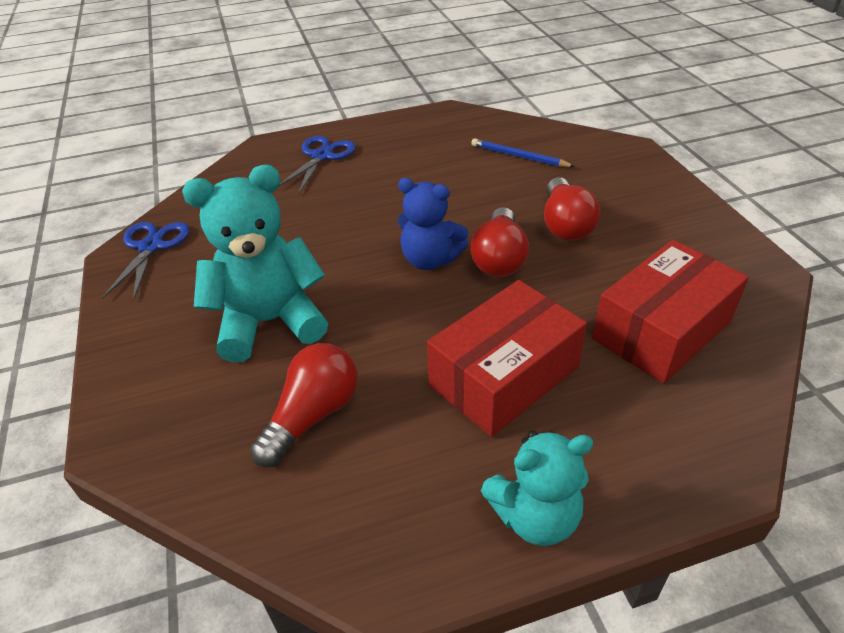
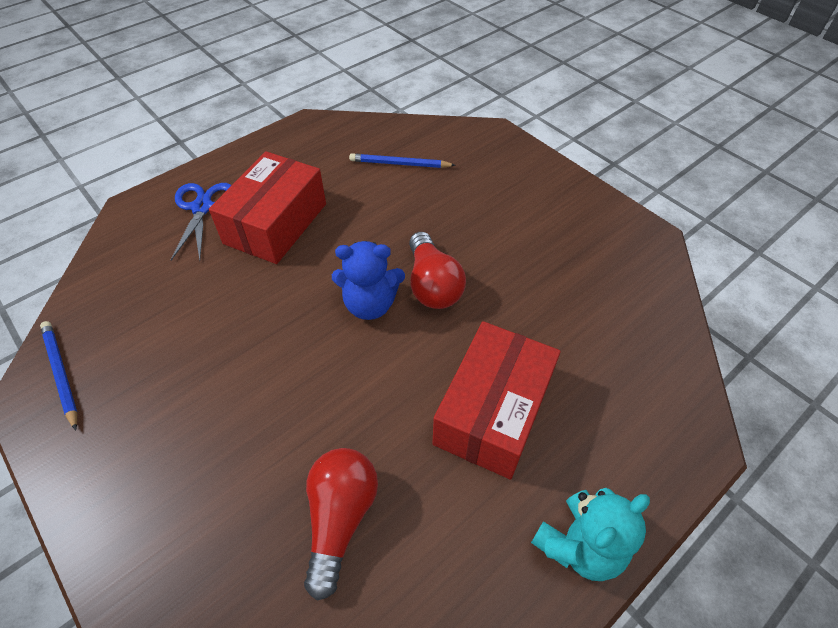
camera: 25 degrees left, 10 degrees up
(151, 247) = (61, 374): blue scissors -> blue pencil
(269, 322) = (244, 426): turquoise teddy bear -> none
(565, 225) = (473, 231): red light bulb -> none
(662, 330) = (597, 321): red box -> red box (276, 223)

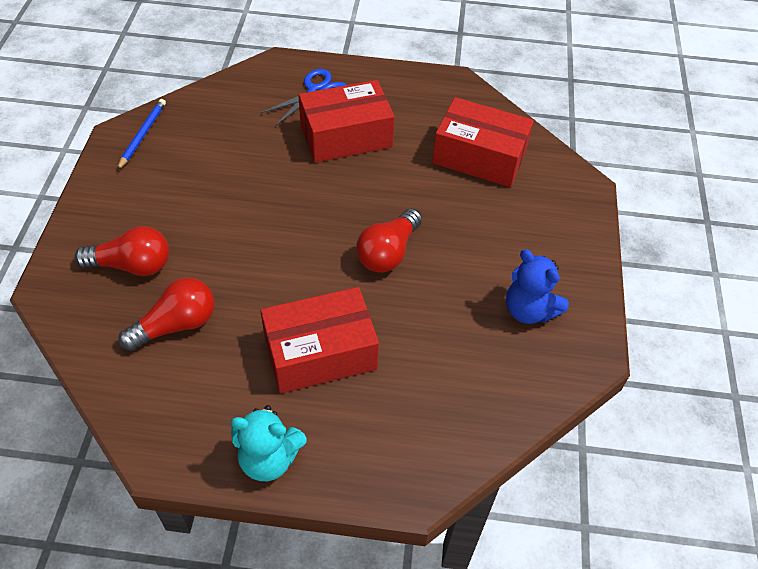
camera: 45 degrees right, 0 degrees up
(217, 507) = (132, 265): none -> red light bulb
(370, 304) = (335, 232): blue teddy bear -> blue teddy bear (529, 310)
(400, 164) = (479, 157): blue pencil -> red box

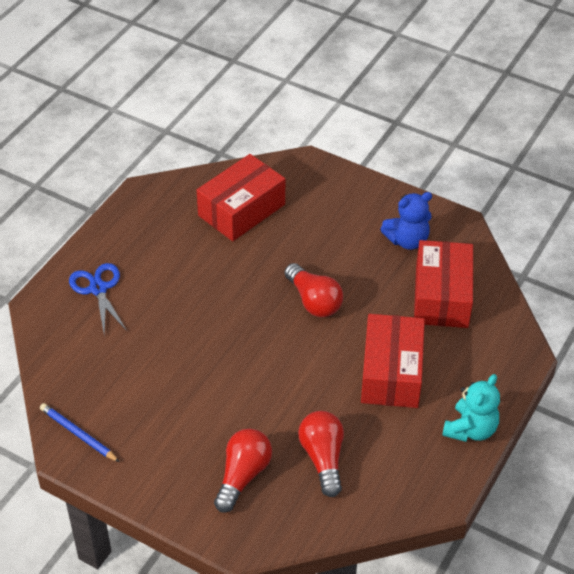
camera: 65 degrees left, 5 degrees down
(346, 136) = (168, 286): red box -> red box (441, 296)

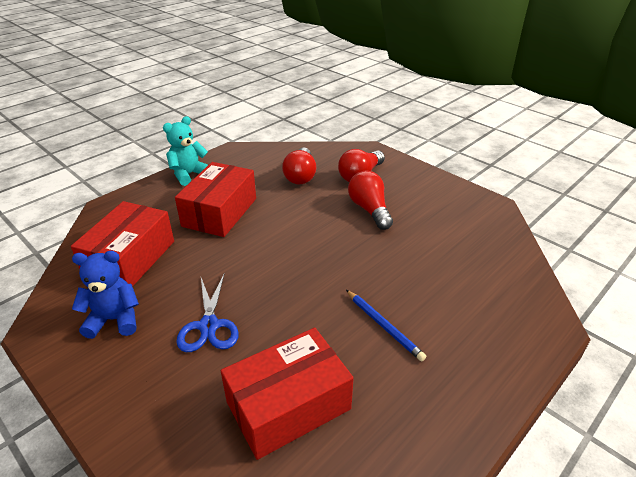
camera: 165 degrees left, 10 degrees down
(78, 434) = (485, 213): blue pencil -> blue pencil (383, 326)
(98, 289) = (484, 330): blue scissors -> blue scissors (209, 326)
(314, 301) = (253, 276): red light bulb -> red light bulb (369, 210)

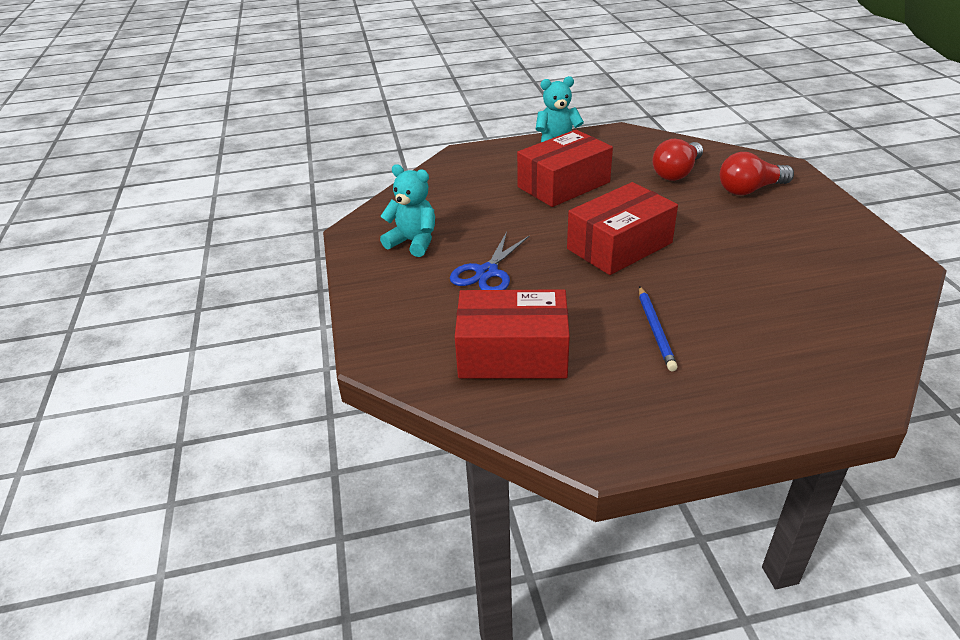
camera: 35 degrees right, 0 degrees up
(114, 319) = (413, 242): blue teddy bear -> turquoise teddy bear
(130, 258) = (455, 200): red box -> red box (619, 246)
(369, 210) = (731, 225): red light bulb -> none

